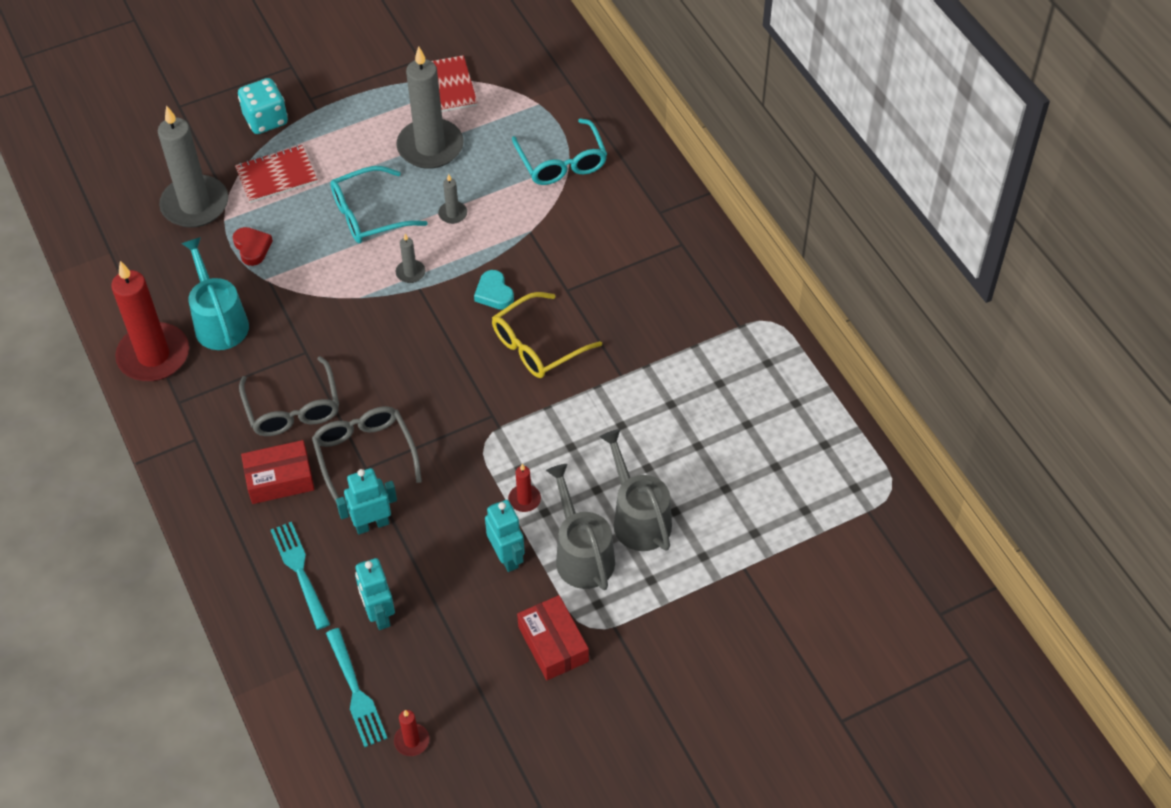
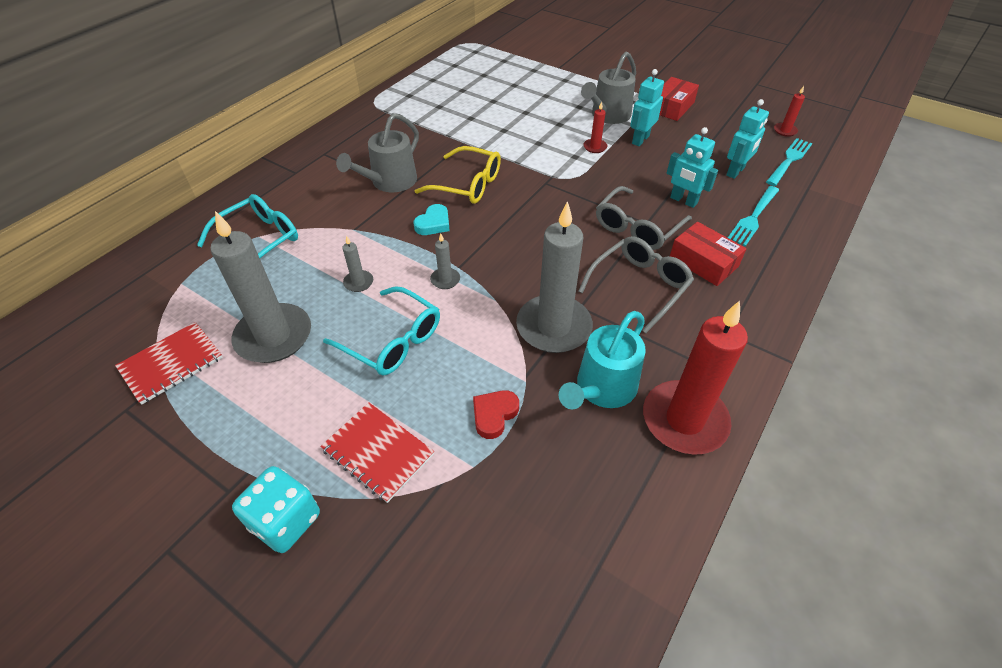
camera: 120 degrees left, 5 degrees down
(195, 205) = (468, 514): grey candle -> grey candle (553, 327)
(638, 518) = (563, 105): grey watering can -> grey watering can (390, 182)

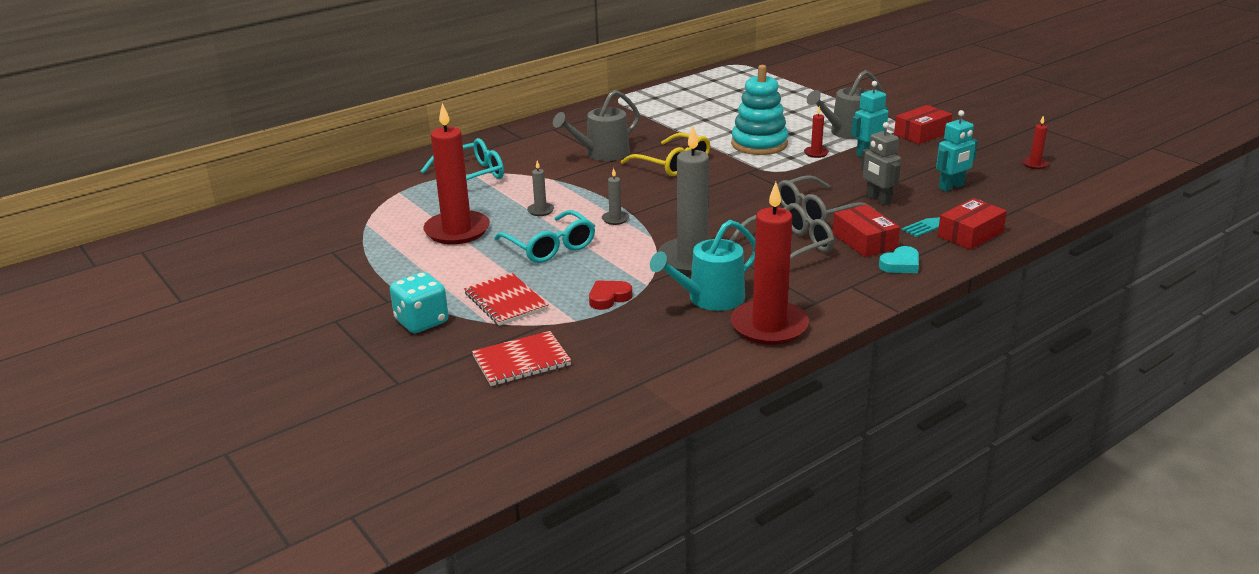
camera: 20 degrees right, 20 degrees down
(171, 364) = (374, 233): red notebook -> red notebook (521, 361)
(274, 336) = (457, 231): grey candle -> red candle
(433, 223) = (626, 184): turquoise heart -> turquoise heart (900, 264)
(537, 143) = (759, 144): none -> turquoise stacking toy
(683, 201) = (878, 200): turquoise robot -> grey robot
(788, 232) = (970, 234): none -> red box
(789, 161) = (1018, 186): turquoise fork -> none

